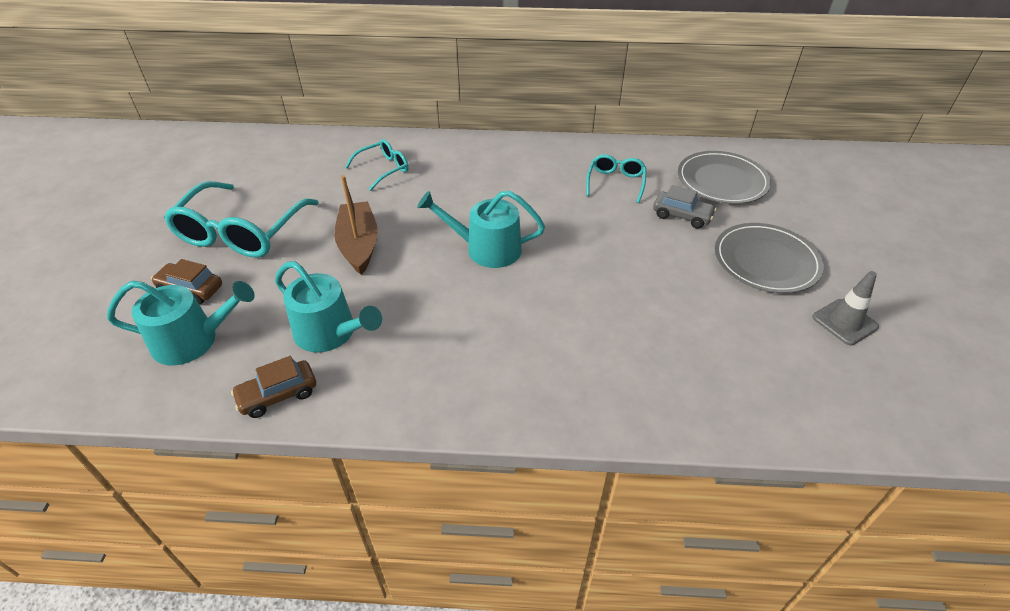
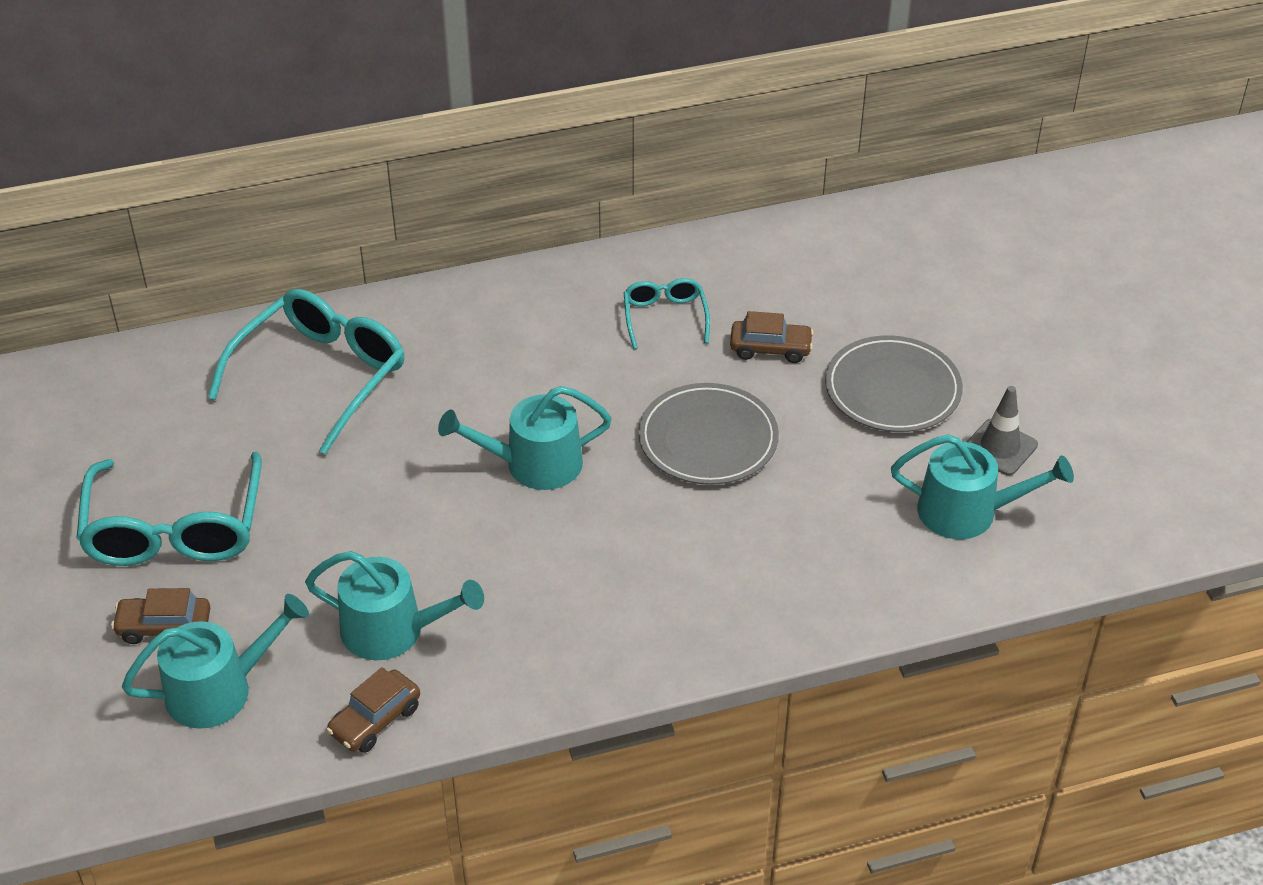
camera: 20 degrees left, 0 degrees up
(359, 245) = (357, 504): brown boat -> none
(383, 169) = (320, 377): turquoise glasses -> turquoise glasses, size x1.90
(682, 216) = (770, 349): grey car -> brown car
(722, 181) = (806, 280): grey plate -> grey plate (708, 439)
(806, 364) = (967, 512): none -> turquoise watering can

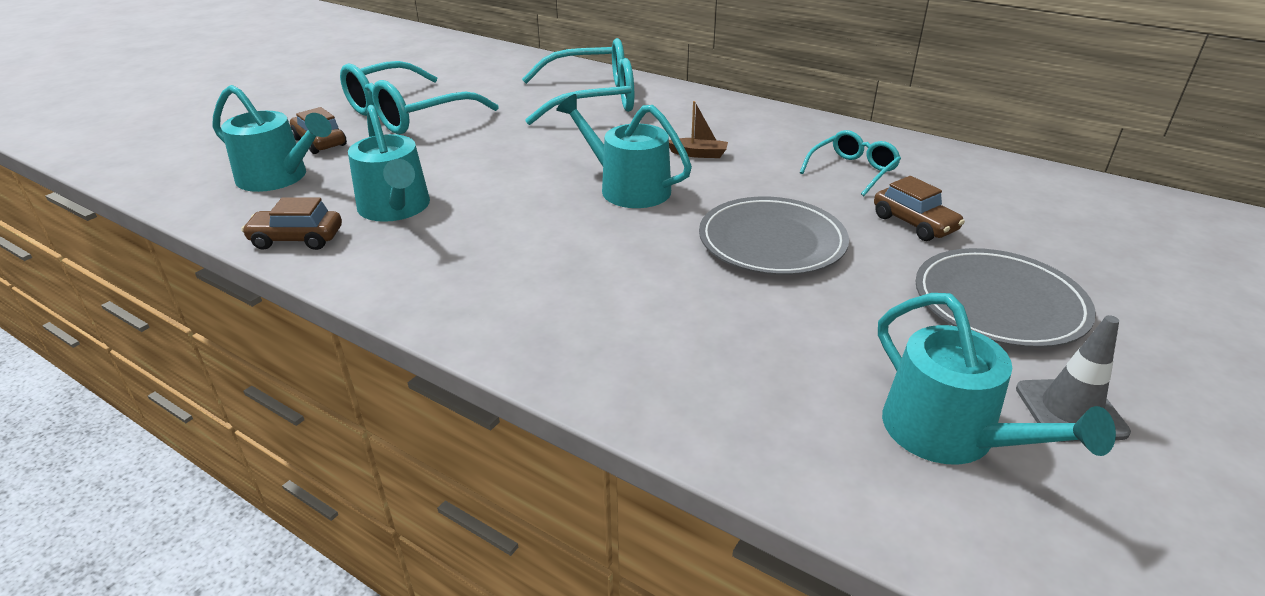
camera: 50 degrees right, 10 degrees down
(527, 383) = (698, 154): none -> brown boat

